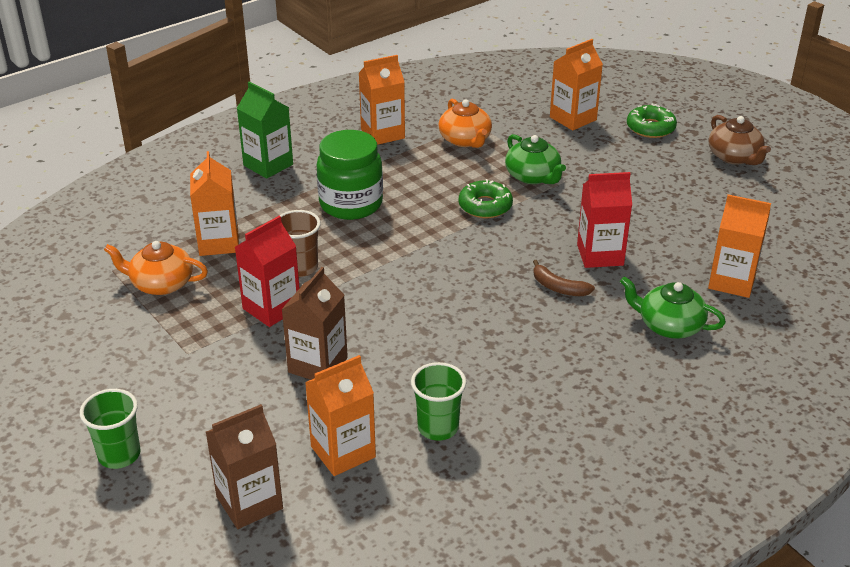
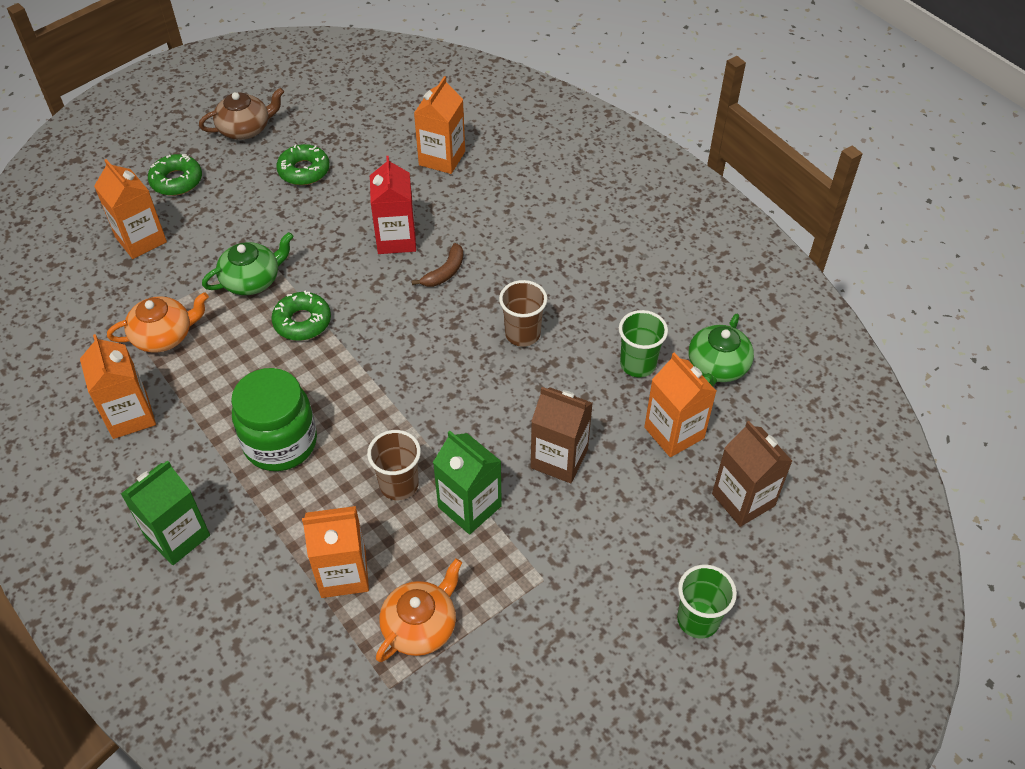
camera: 90 degrees left, 15 degrees up
(161, 284) = (420, 626): orange teapot -> orange teapot turned 150 degrees counterclockwise
(271, 308) = (469, 506): red carton -> green carton
(477, 341) = (522, 334): none -> brown cup
(669, 325) = (501, 204): green teapot -> green teapot (717, 366)
(684, 194) = (304, 171): none -> green donut

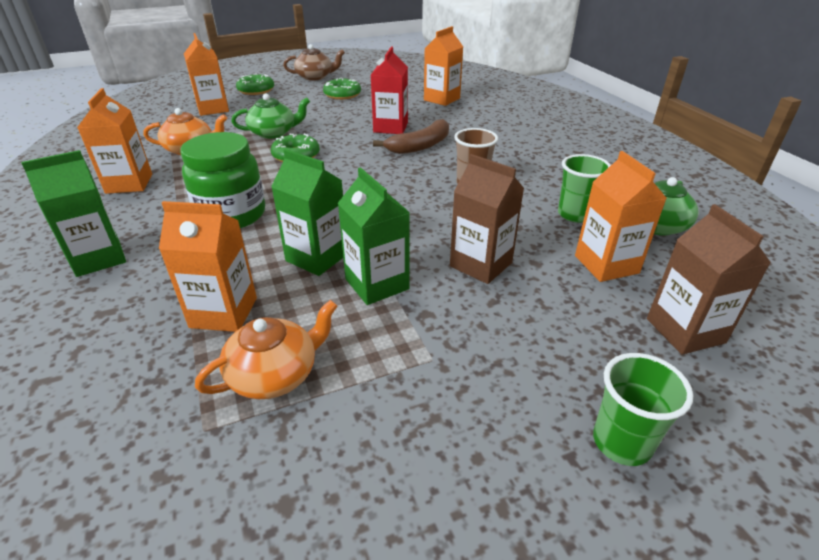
camera: 15 degrees right, 15 degrees down
(399, 485) = (317, 257): brown cup -> green carton
(445, 272) = (420, 146): brown banana -> brown banana, size x1.57

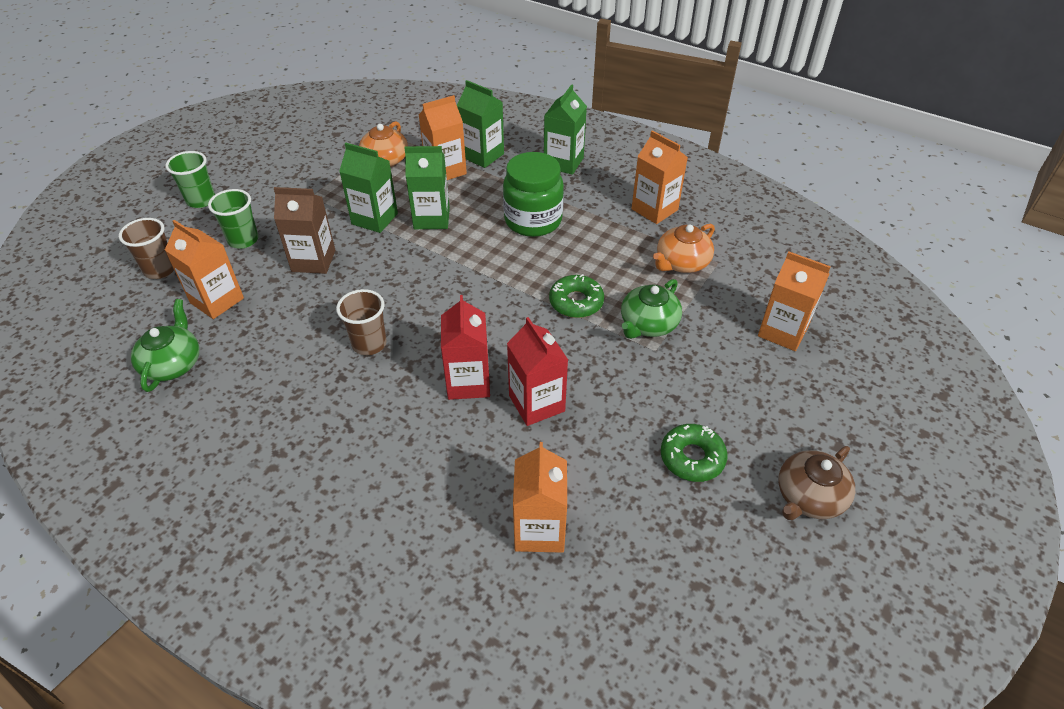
camera: 145 degrees right, 10 degrees up
(152, 313) = (482, 155): none -> green carton
(256, 90) = (815, 402): green donut -> none
(420, 146) = (468, 382): brown banana -> red carton
(575, 214) = (252, 346): green cup -> green cup (243, 240)
(685, 331) = (160, 270): brown carton -> brown cup

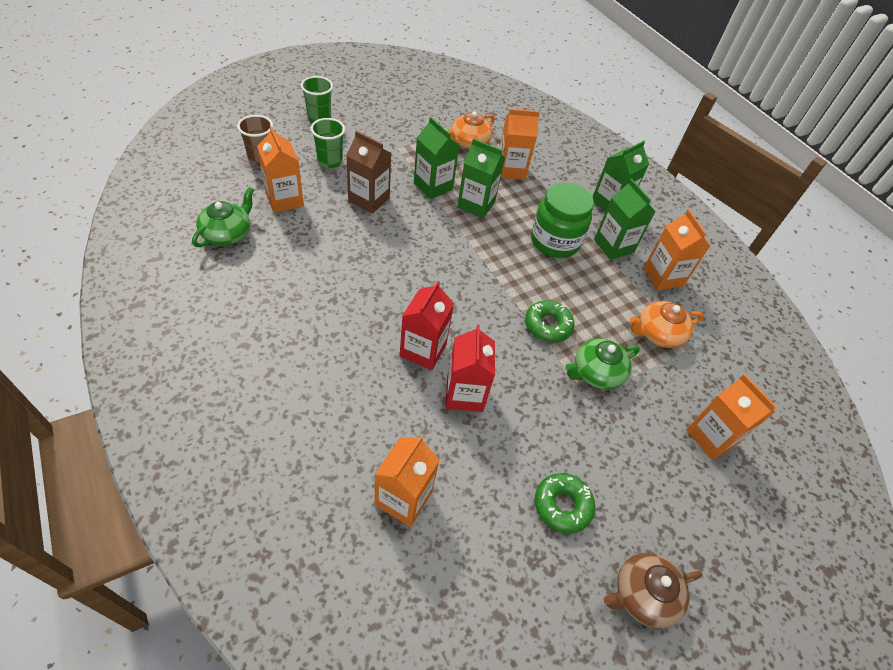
camera: 20 degrees right, 5 degrees up
(369, 344) = (369, 283): brown cup -> none
(482, 155) = (547, 170): green carton -> green carton (613, 246)

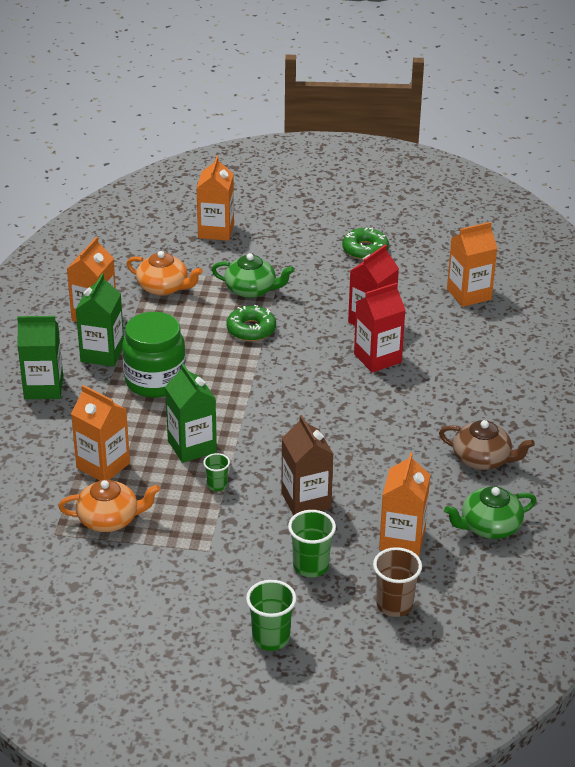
camera: 135 degrees left, 15 degrees down
(433, 186) = (217, 485): green carton -> green cup
(643, 595) = (359, 205): brown teapot -> brown teapot (482, 459)

